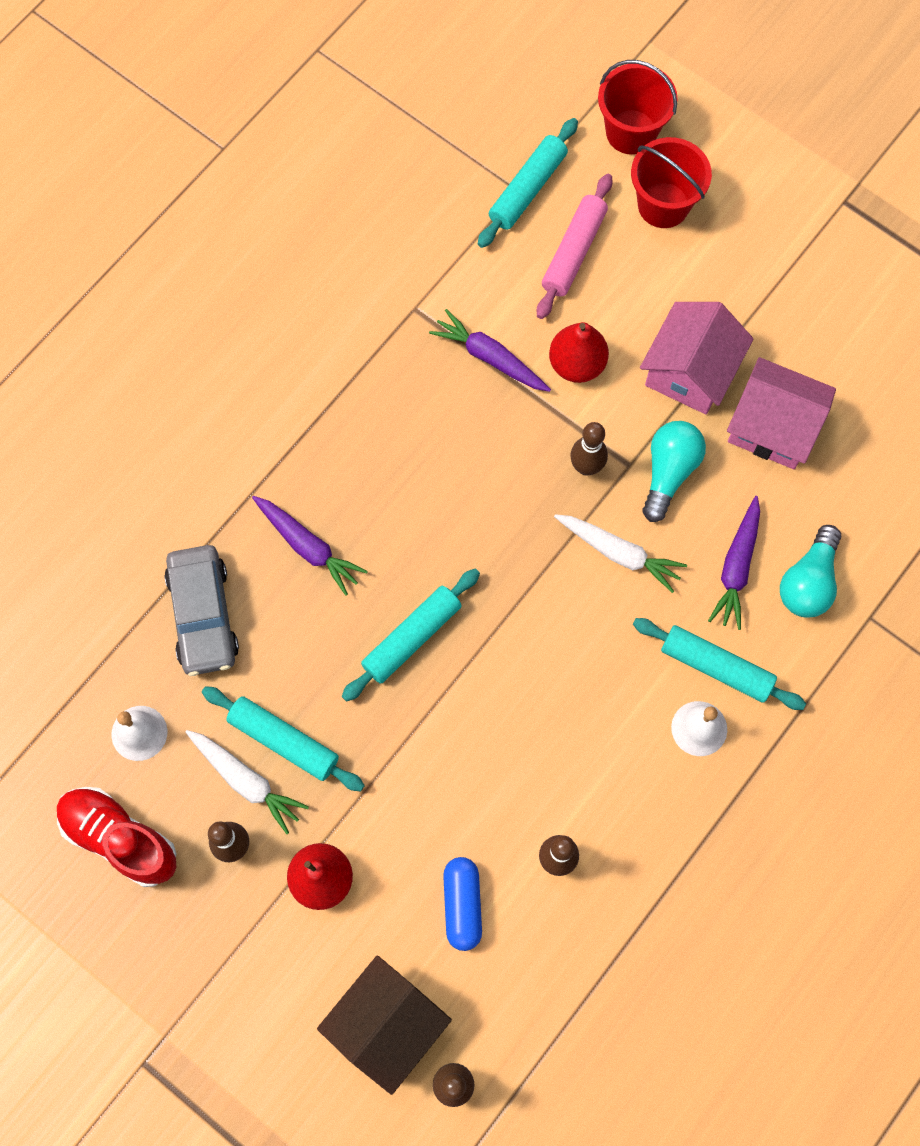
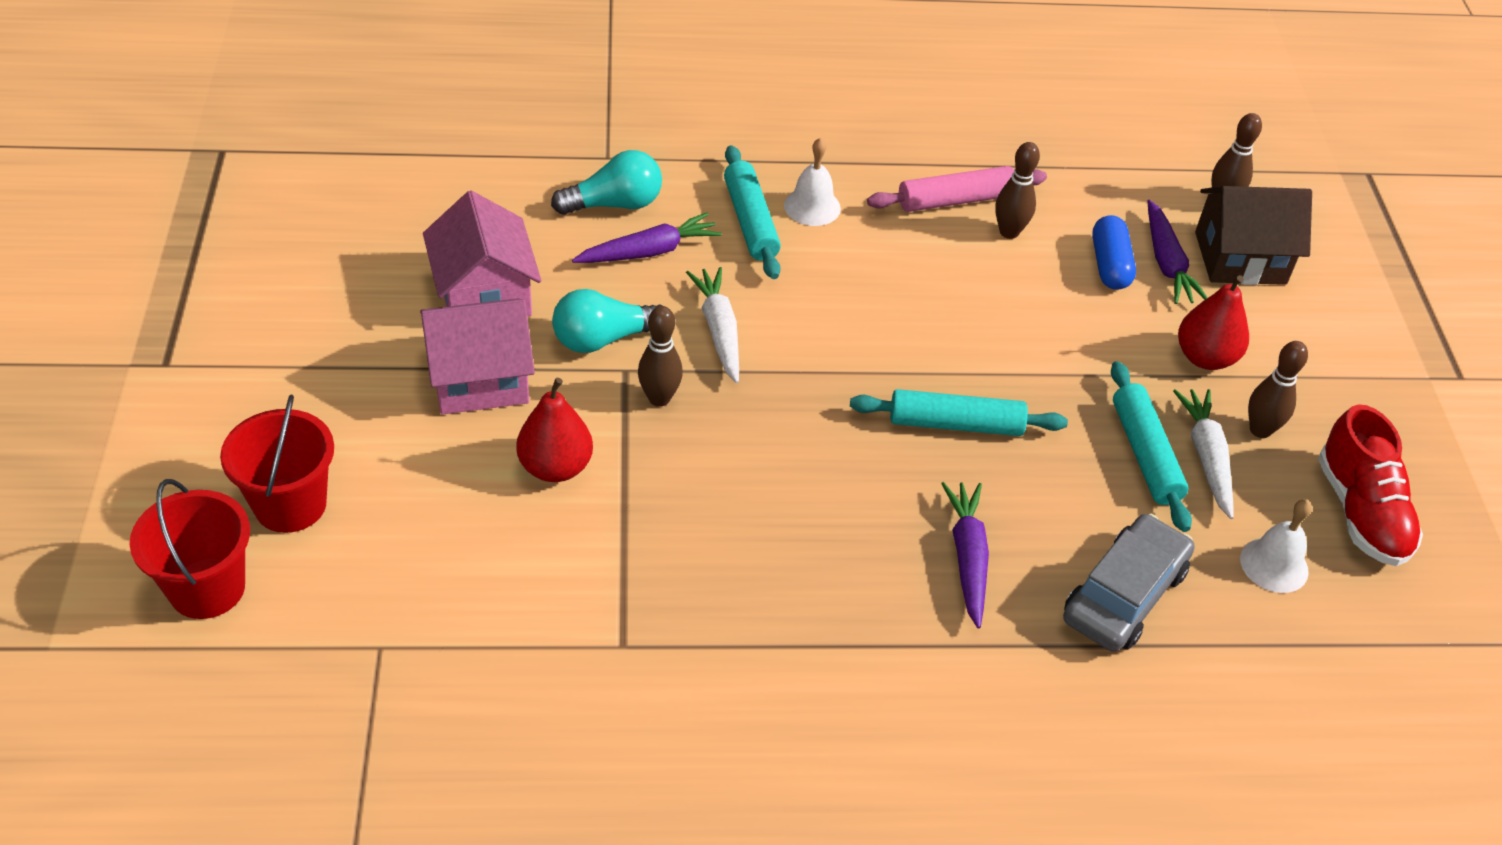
camera: 135 degrees left, 25 degrees down
(462, 905) = (1109, 265): blue capsule -> blue capsule turned 45 degrees counterclockwise
(489, 357) = (617, 542): purple carrot -> purple carrot (1167, 263)
(528, 189) = (370, 638): turquoise rolling pin -> none
(574, 252) = (420, 547): pink rolling pin -> pink rolling pin (955, 200)

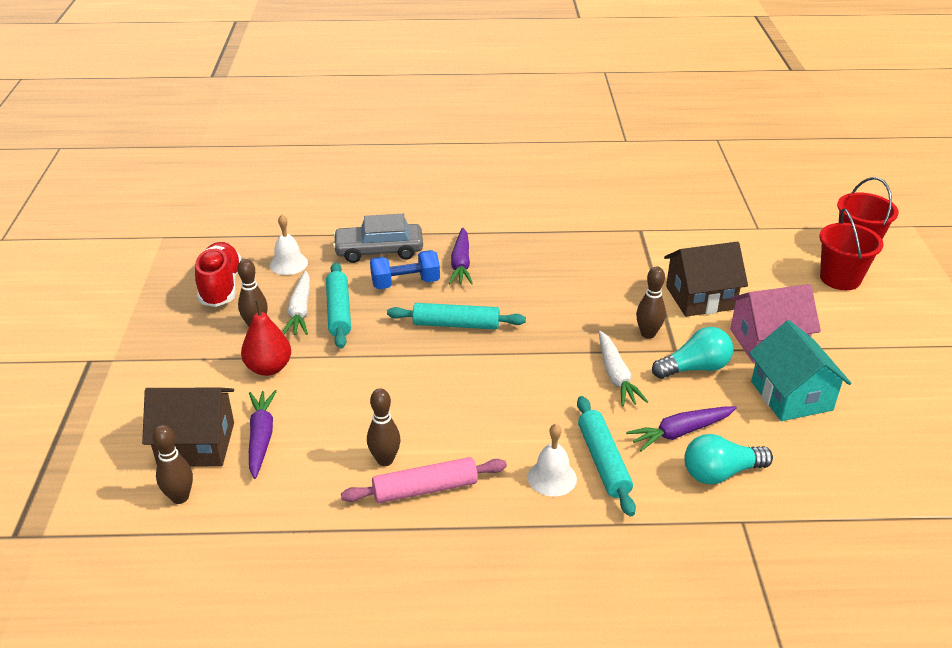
camera: 175 degrees left, 10 degrees down
(484, 294) = (791, 396): pink house -> turquoise house
(555, 467) = (700, 298): red pear -> brown house
(1055, 512) = (405, 283): none -> blue dumbbell
(1109, 265) = (310, 434): blue capsule -> none
(1124, 595) = (379, 251): grey car -> grey car turned 45 degrees clockwise

